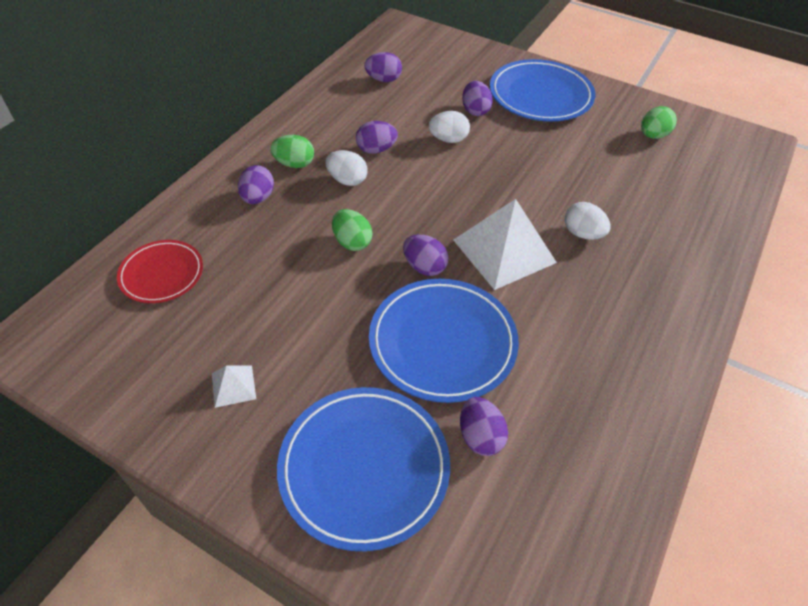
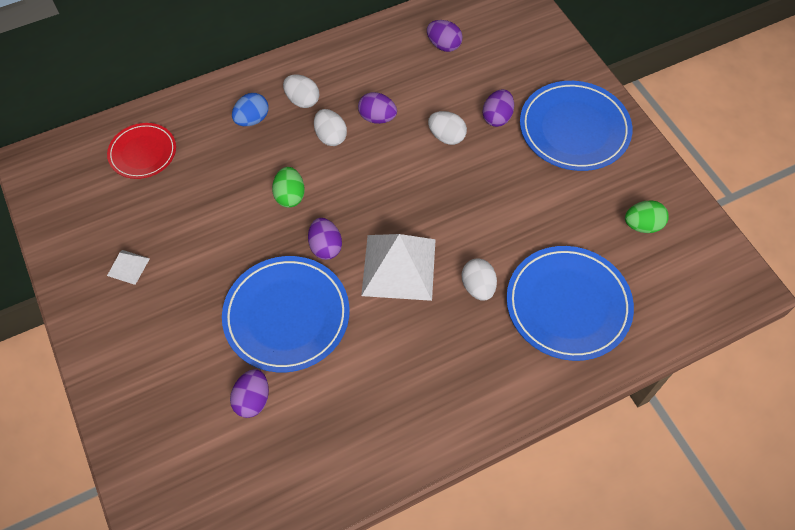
camera: 35 degrees right, 10 degrees up
(258, 198) = (252, 119): purple egg -> blue egg
(294, 164) = (302, 100): green egg -> white egg
(364, 468) = (163, 373): blue plate -> blue plate (568, 305)

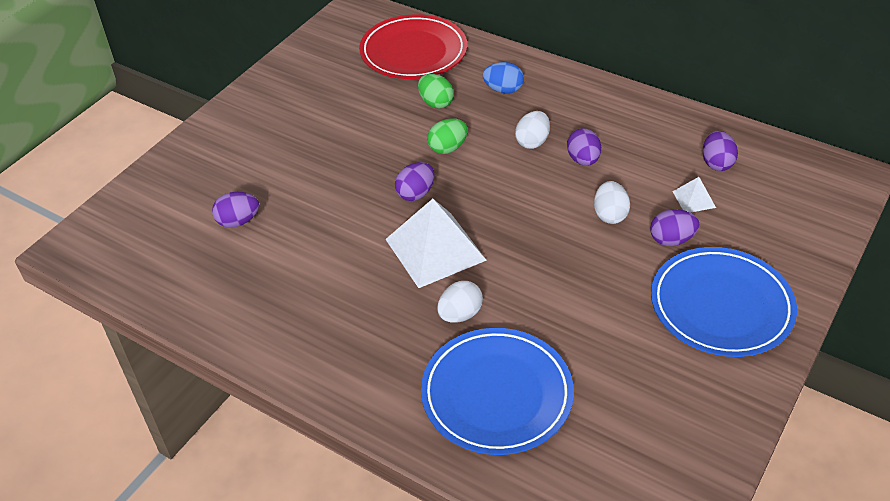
camera: 60 degrees right, 15 degrees down
(128, 267) = (305, 97): white pyramid -> white pyramid (694, 199)
(143, 153) = (413, 52): red plate -> red plate, size x1.66
(287, 316) = (329, 203): blue plate -> none
(302, 100) = (553, 107): white egg -> none
(642, 225) = (653, 418): green egg -> green egg (436, 103)

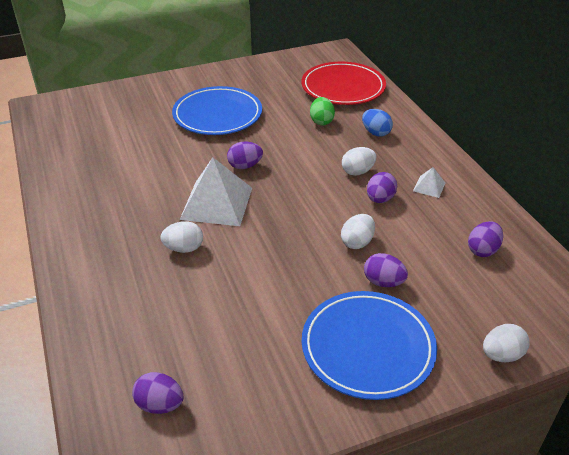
camera: 35 degrees right, 5 degrees down
(238, 221) = (130, 132): purple egg -> purple egg (160, 404)
(447, 148) = (297, 150): green egg -> none
(496, 394) = (146, 308): blue plate -> blue plate (217, 115)
(694, 199) = (434, 265): white pyramid -> white pyramid (429, 186)
(819, 249) = (501, 355): none -> white egg

